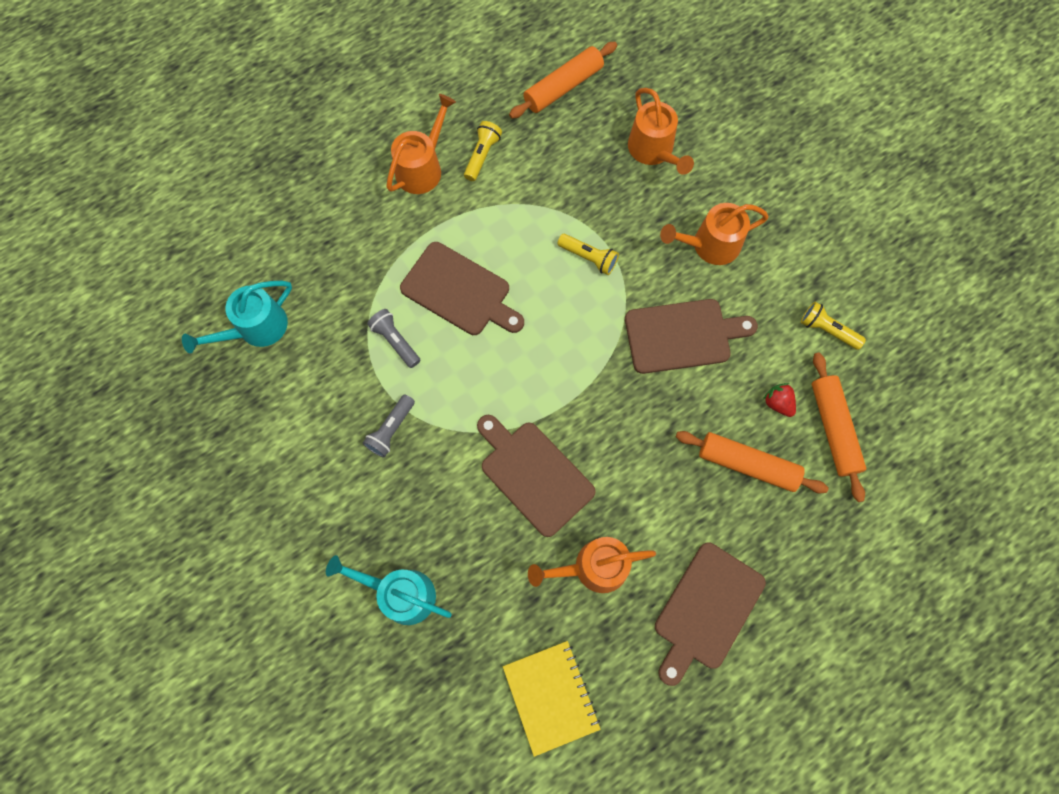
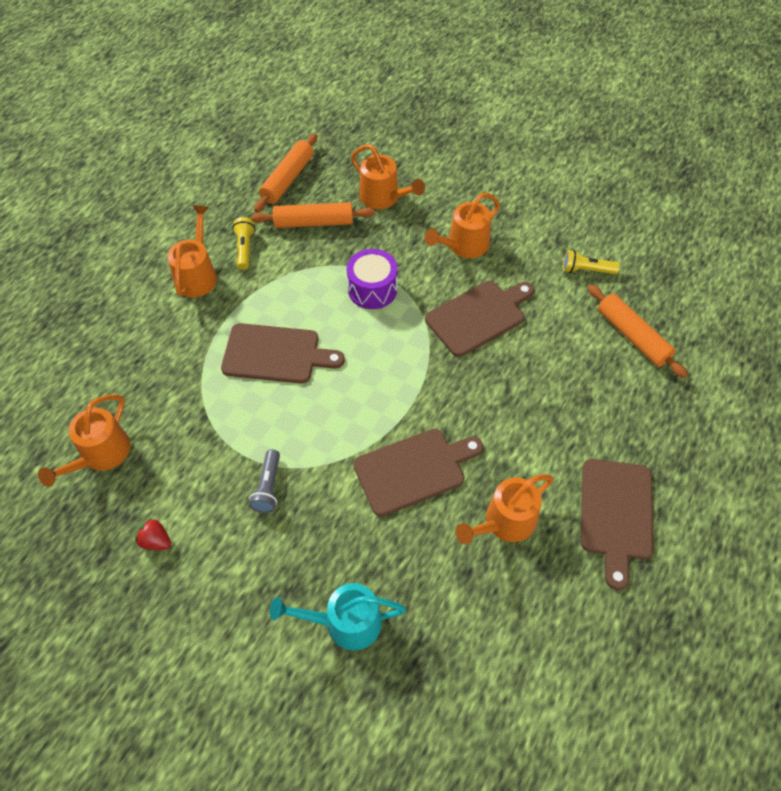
camera: 25 degrees left, 15 degrees down
(255, 329) = (100, 455): turquoise watering can -> orange watering can
(395, 341) = (237, 414): grey flashlight -> none
(534, 474) = (414, 470): brown cutting board -> brown cutting board turned 135 degrees clockwise
(551, 697) = (527, 648): yellow notebook -> none
(589, 258) = (372, 289): yellow flashlight -> purple drum
(747, 464) = (583, 389): orange rolling pin -> orange rolling pin (314, 222)
(777, 403) = (580, 335): red strawberry -> red strawberry (156, 541)

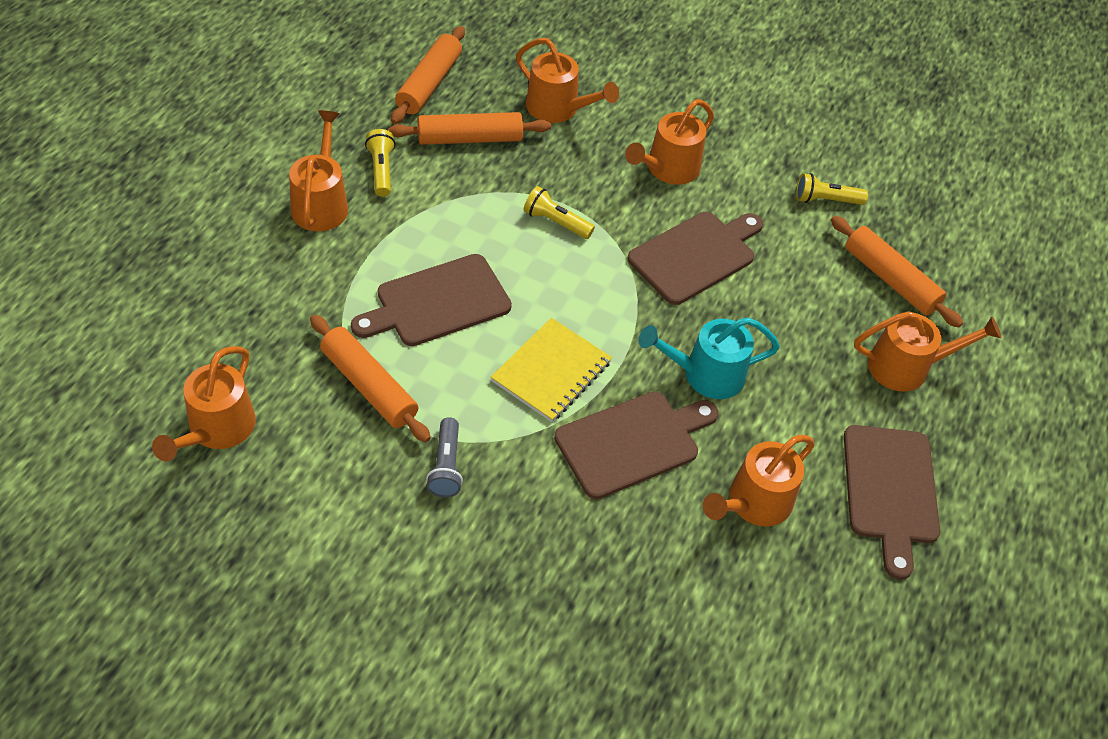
camera: 10 degrees left, 5 degrees down
(156, 541) = (304, 535): red strawberry -> none
(217, 421) = (369, 386): none -> orange rolling pin
(276, 354) = (437, 302): brown cutting board -> brown cutting board turned 150 degrees clockwise
(344, 622) = (563, 628): turquoise watering can -> turquoise watering can (705, 374)
(357, 411) = (551, 372): none -> yellow notebook
(372, 289) = (555, 222): purple drum -> yellow flashlight
(639, 409) = (907, 367): none -> orange watering can

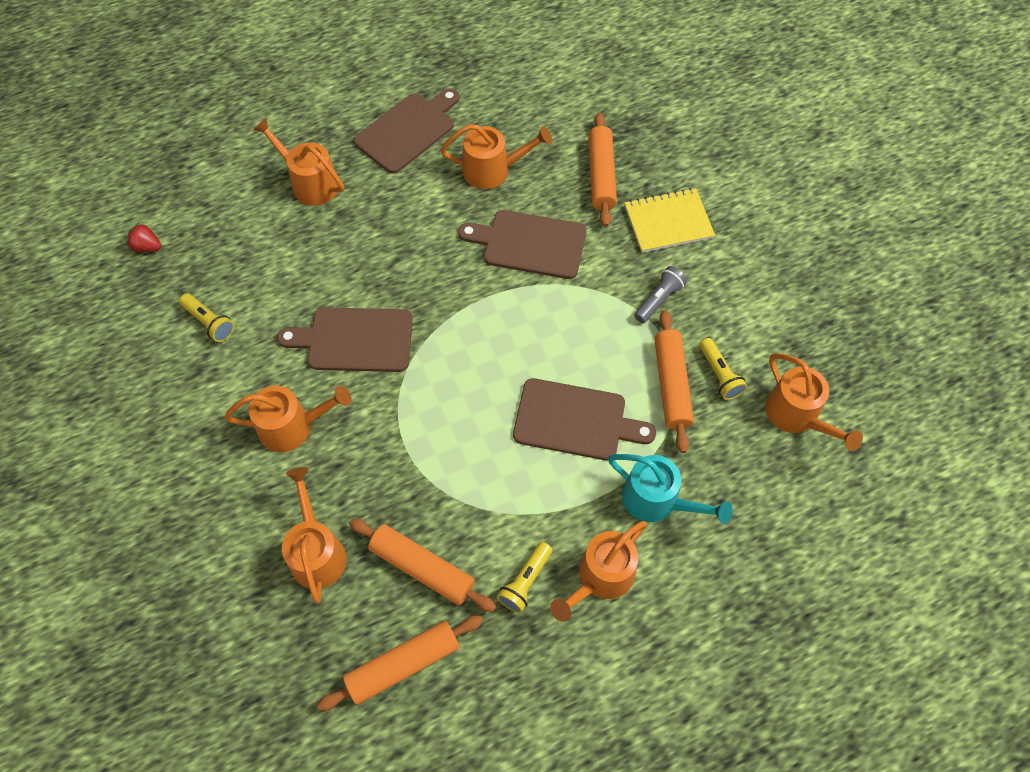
camera: 135 degrees left, 10 degrees up
(216, 430) = (797, 416): orange watering can -> orange watering can turned 90 degrees clockwise
(551, 372) = (539, 319): yellow notebook -> yellow notebook (668, 222)
(555, 222) = (428, 434): yellow flashlight -> yellow flashlight (719, 375)
(705, 374) = (441, 256): turquoise watering can -> turquoise watering can (657, 501)
(890, 279) = (245, 239): orange rolling pin -> orange rolling pin (601, 175)
(955, 224) = (147, 247): none -> red strawberry

